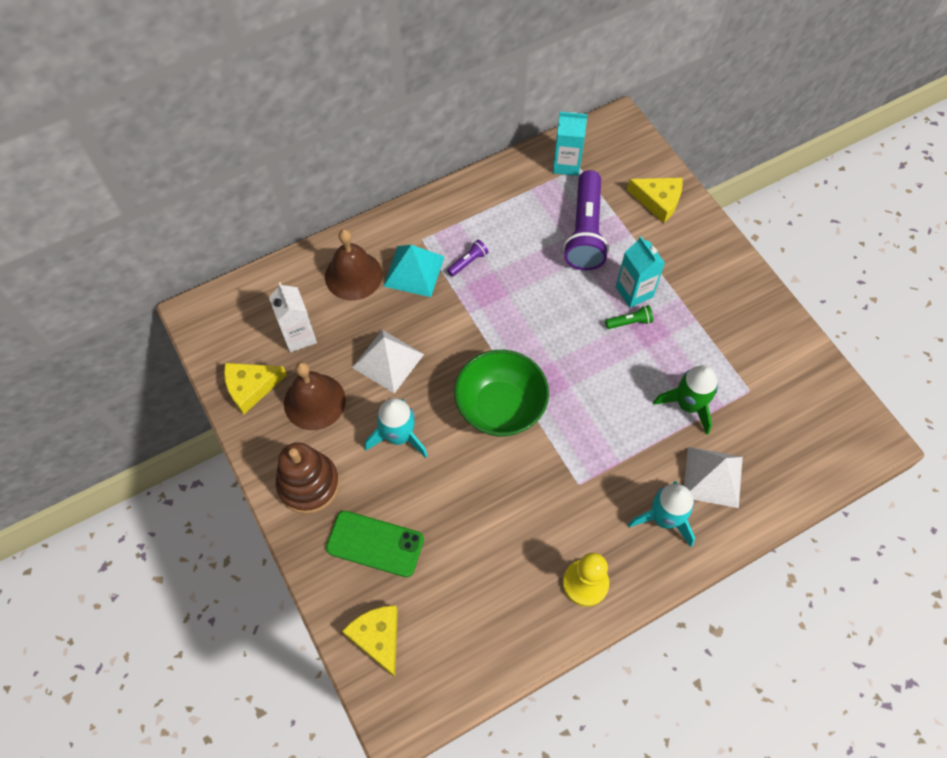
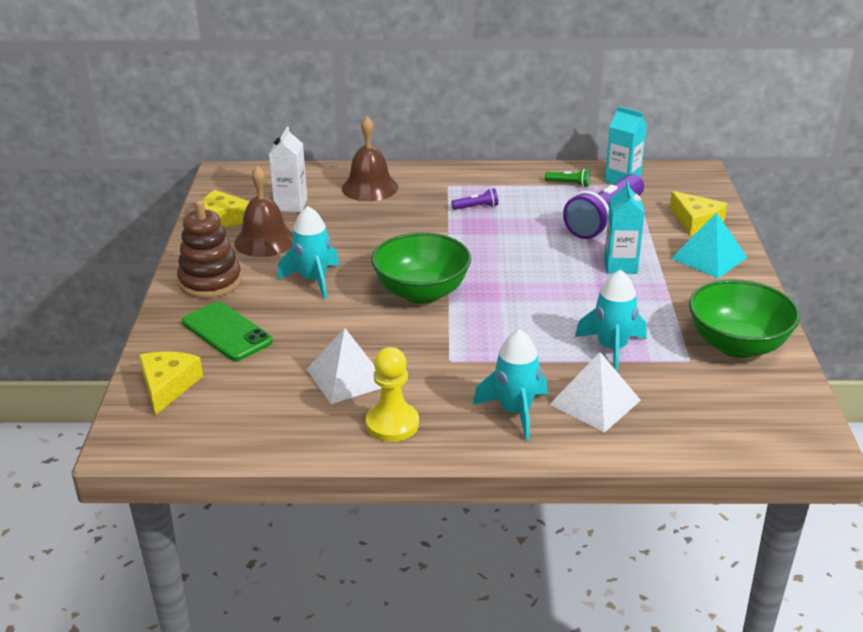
camera: 30 degrees right, 30 degrees down
(388, 360) = (349, 238): white pyramid -> white pyramid (347, 377)
(414, 271) = (423, 199): turquoise pyramid -> turquoise pyramid (709, 258)
(629, 322) = (598, 281): green flashlight -> green flashlight (569, 184)
(688, 405) = (612, 348): green rocket -> turquoise rocket
(772, 354) = (737, 345): none -> green bowl

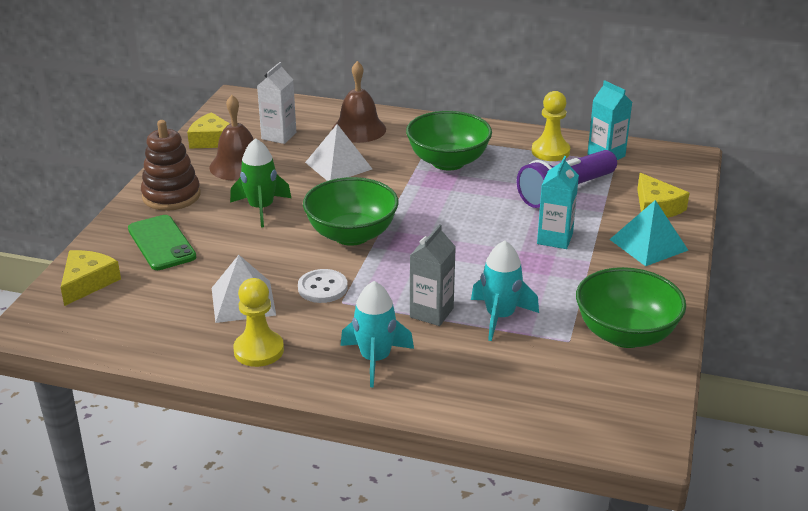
camera: 15 degrees right, 0 degrees up
(314, 280) = (261, 208): turquoise rocket -> green rocket
(422, 350) = (322, 288): none -> white button
(476, 207) = (448, 162): purple flashlight -> green bowl
(544, 356) = (431, 313): none -> grey carton
(569, 184) = (550, 151): green flashlight -> yellow pawn
(594, 402) = (454, 364): white pyramid -> white pyramid (338, 165)

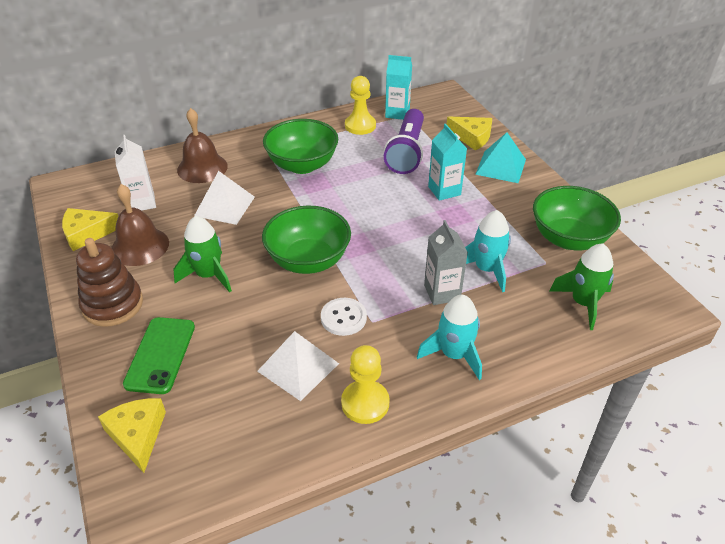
camera: 40 degrees left, 10 degrees up
(161, 243) = (160, 355): green phone -> green phone turned 75 degrees clockwise
(555, 388) = (583, 303): none -> green rocket

